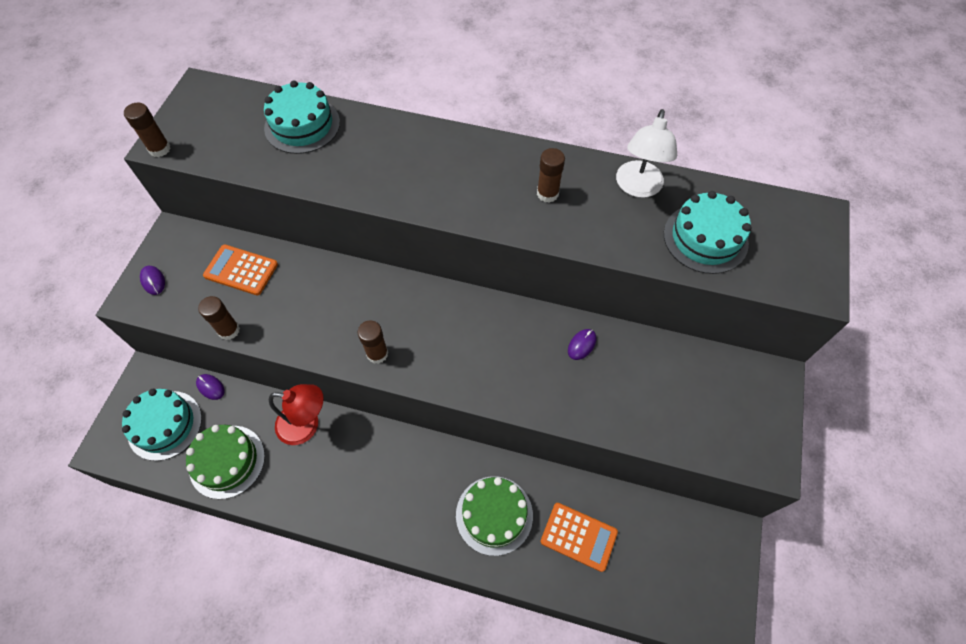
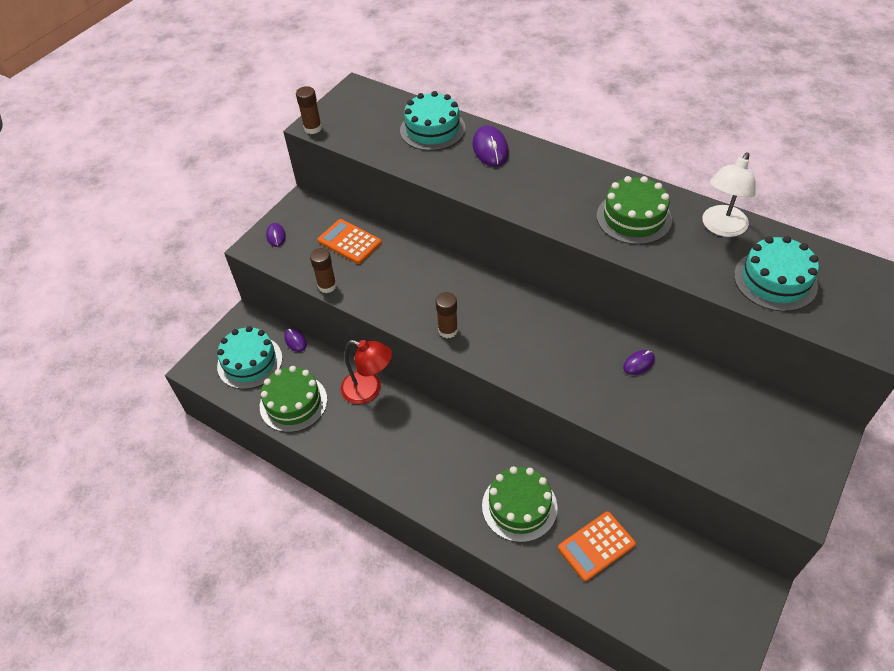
camera: 20 degrees right, 10 degrees down
(373, 138) = (490, 149): none -> purple mouse
(547, 193) = (634, 218): brown glue stick -> green cake
(578, 536) = (596, 546): orange calculator -> orange calculator turned 105 degrees clockwise

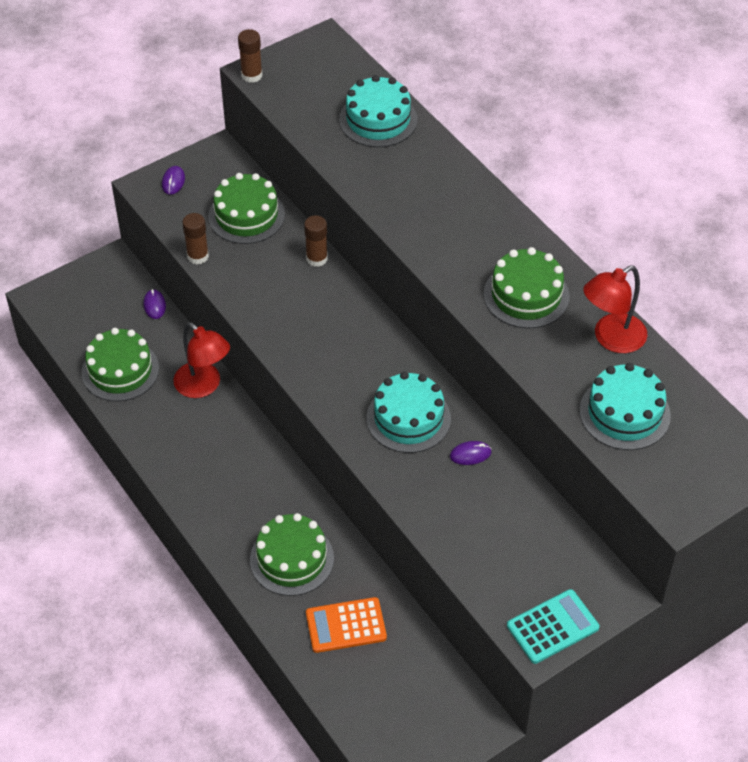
camera: 20 degrees right, 0 degrees up
(250, 362) = (97, 311): turquoise cake -> turquoise cake (408, 418)
(349, 242) = (246, 215): orange calculator -> green cake
(448, 330) = (295, 348): brown glue stick -> brown glue stick (316, 258)
(490, 149) = (426, 164): purple mouse -> none
(721, 228) = (611, 339): white lamp -> red lamp
(800, 482) = (552, 627): none -> turquoise calculator

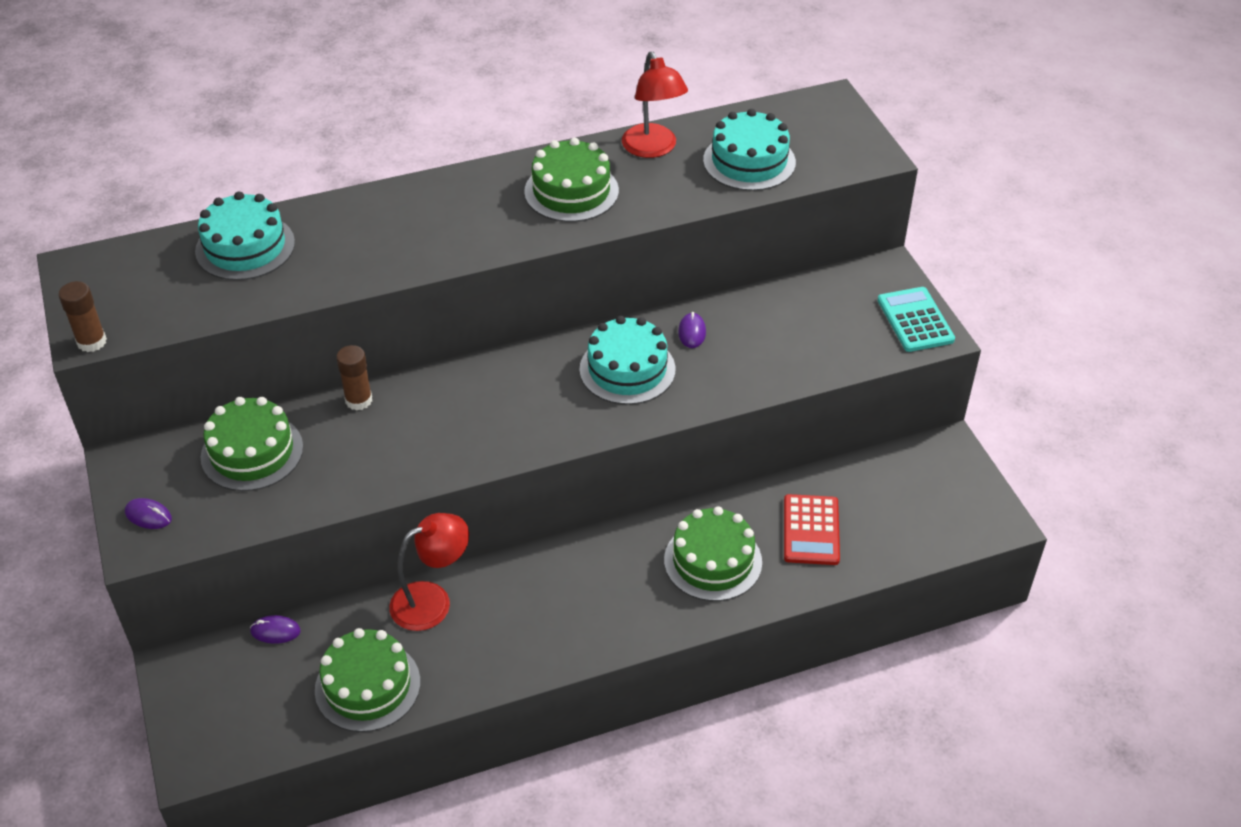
camera: 75 degrees left, 5 degrees down
(198, 256) = (295, 511): brown glue stick -> none
(346, 625) = (811, 530): orange calculator -> red calculator

